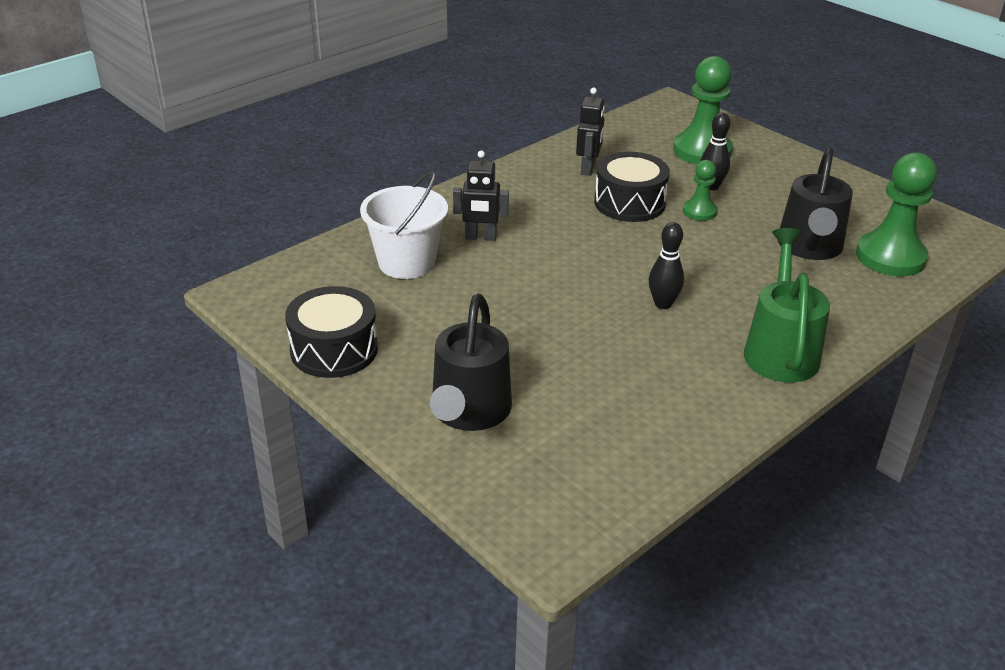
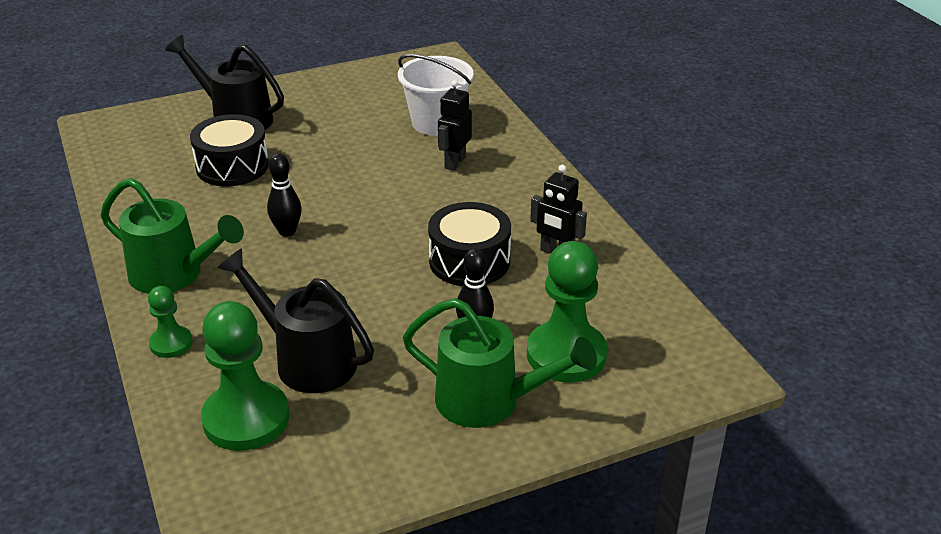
camera: 110 degrees right, 0 degrees up
(334, 349) = (344, 82): black drum -> black drum (232, 166)
(699, 211) = (425, 304): green pawn -> green pawn (171, 343)
(773, 170) = (490, 401): none -> green watering can

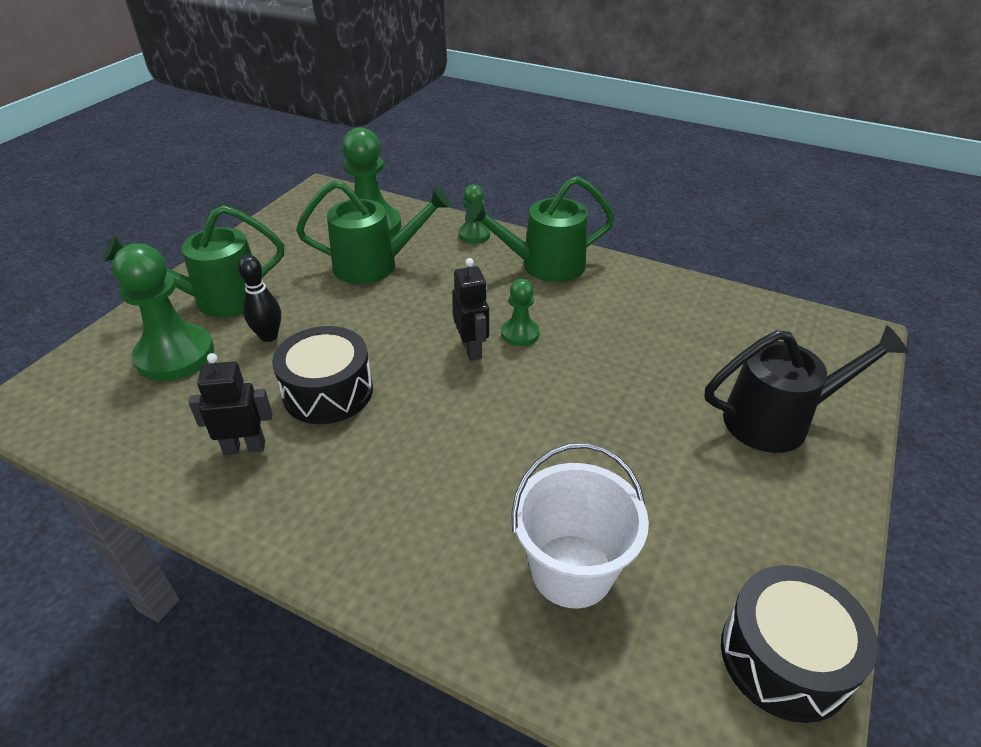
camera: 140 degrees right, 5 degrees up
(232, 166) = (670, 364): black drum -> black drum (784, 657)
(287, 231) = (520, 333): black bowling pin -> green pawn
(306, 360) = (375, 265): black watering can -> green watering can
(454, 162) = (469, 509): black robot -> black robot (472, 349)

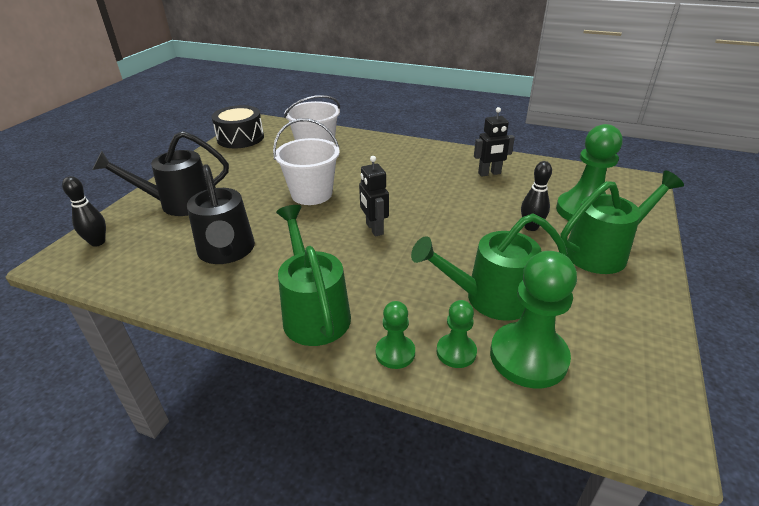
camera: 175 degrees right, 5 degrees down
(328, 391) = (462, 199): black drum -> none
(520, 333) = (338, 242): green pawn -> green pawn (456, 352)
(543, 265) = (313, 311): green watering can -> green watering can turned 90 degrees counterclockwise
(564, 423) = (311, 194): none -> white bucket
(655, 330) = (227, 252): none -> black watering can
(837, 357) = (98, 242): none -> black bowling pin

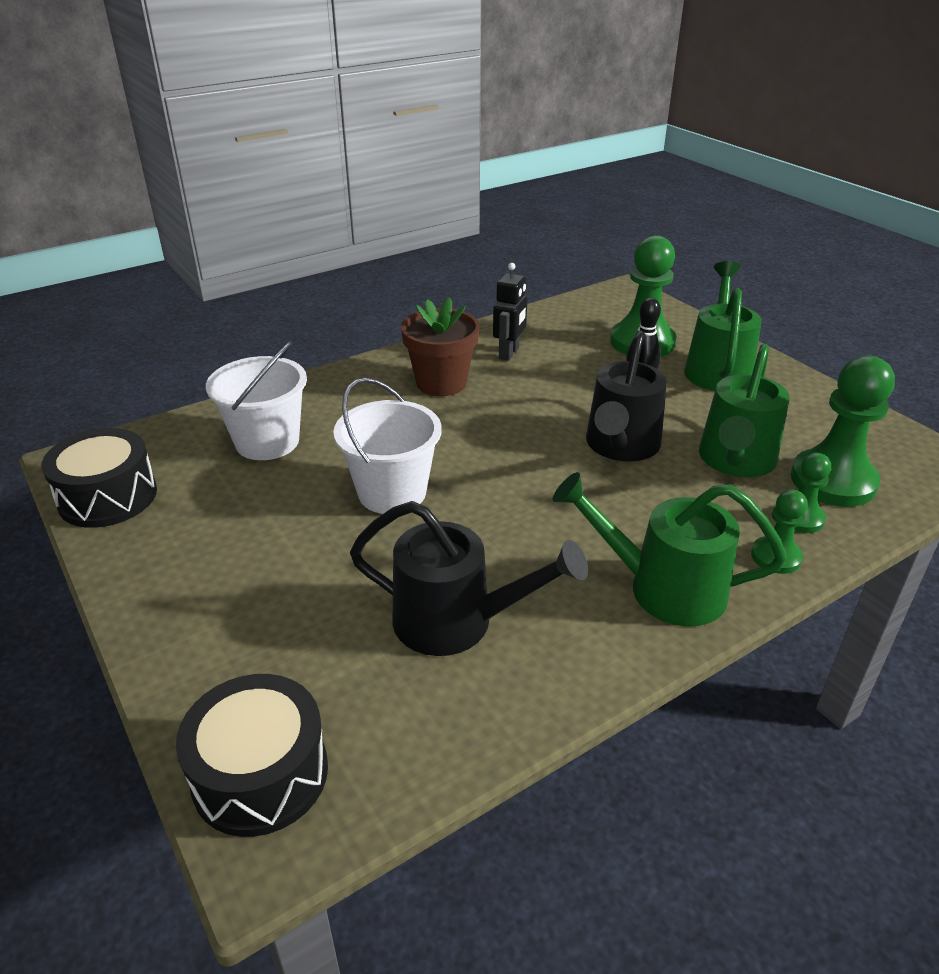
camera: 55 degrees left, 0 degrees up
(98, 242) = (260, 774): black bowling pin -> black drum
(178, 204) = (248, 635): black watering can -> black watering can (620, 447)
(374, 229) = (536, 477): black robot -> none
(427, 167) = (441, 383): none -> brown flower pot

